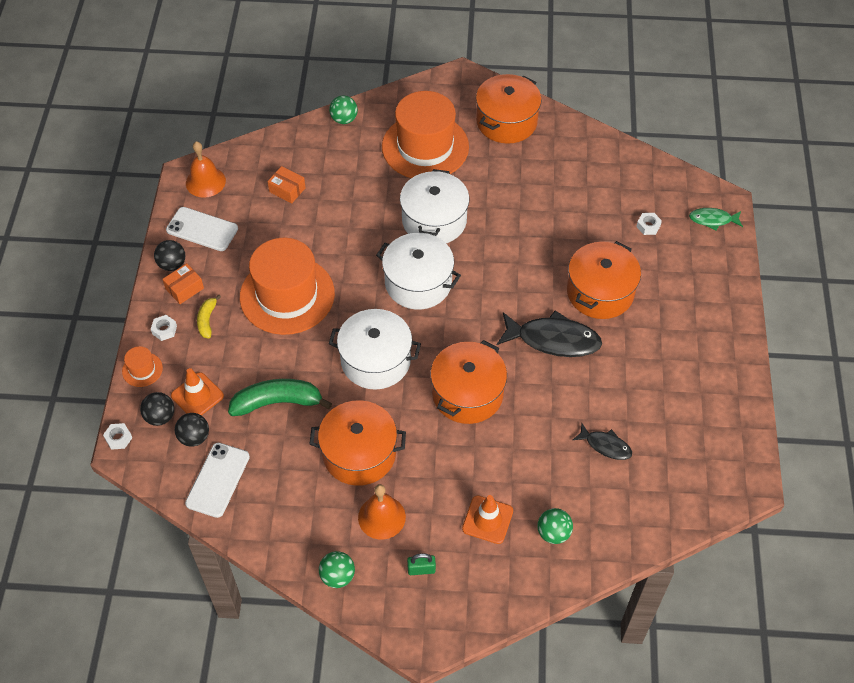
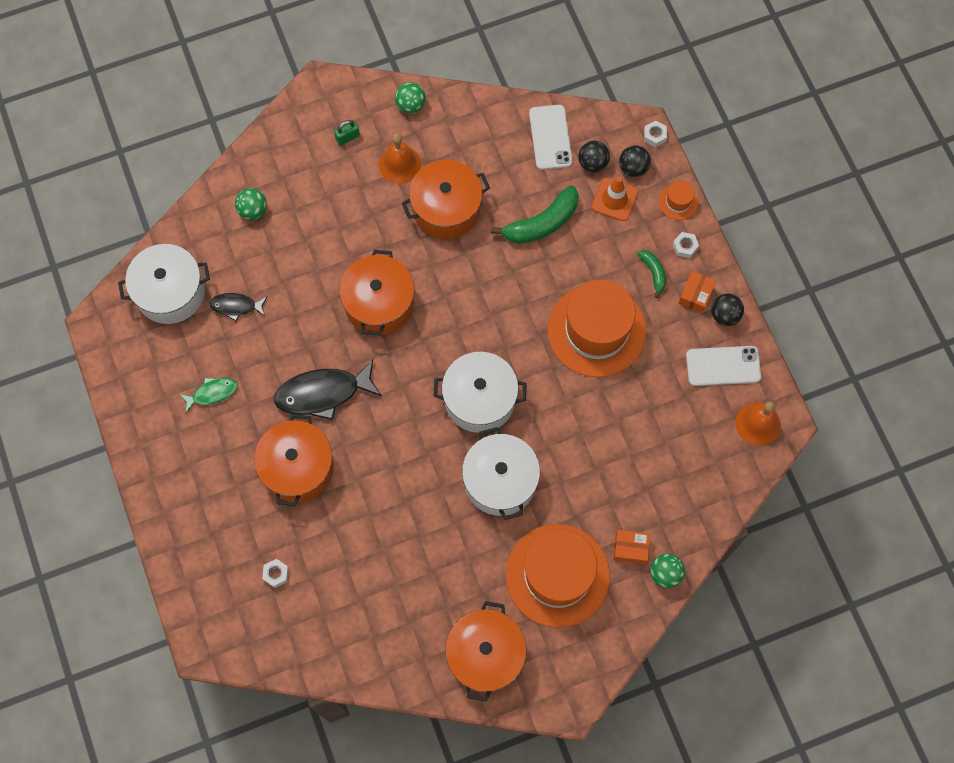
camera: 155 degrees right, 15 degrees up
(207, 320) = (653, 273): yellow banana -> green banana
(287, 190) = (669, 451): orange box -> orange box (630, 548)
(375, 360) = (477, 300): white pot -> white pot (170, 292)
(487, 520) = (312, 198): orange traffic cone -> none
(712, 220) = (210, 614): green fish -> green fish (212, 393)

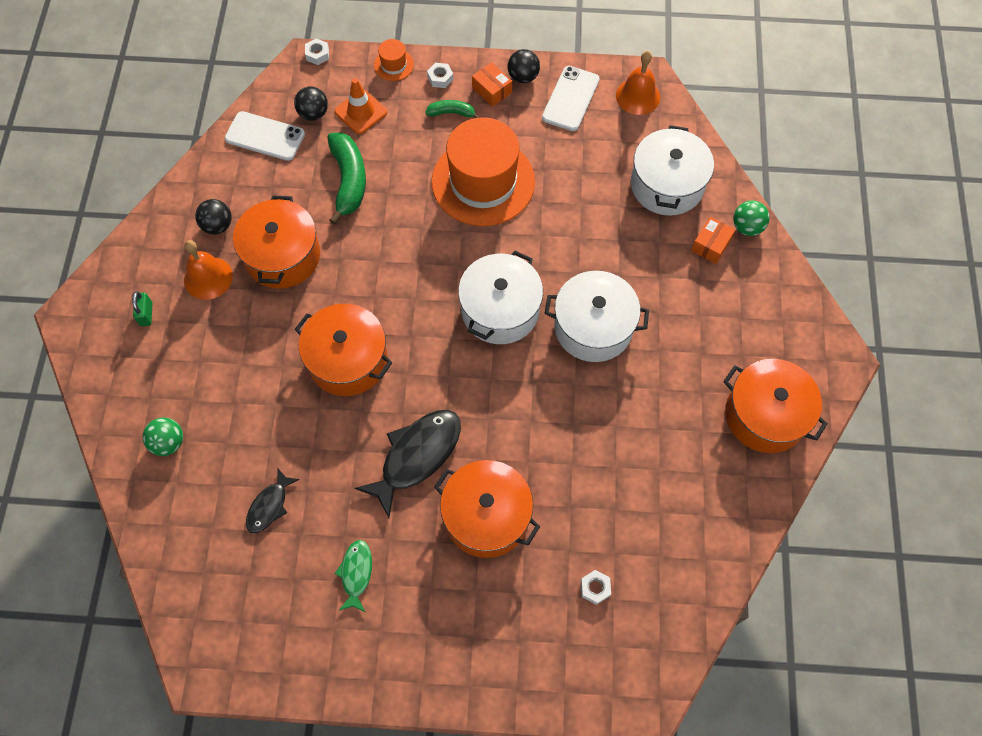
camera: 65 degrees left, 5 degrees down
(170, 292) = (211, 571): white pot -> white pot (667, 185)
(323, 393) = (417, 456): black fish -> black fish turned 150 degrees counterclockwise
(411, 105) = (150, 241): green ball -> none
(557, 575) = (711, 317): orange hat -> none
(633, 168) = (338, 84): black ball -> black ball (218, 225)

